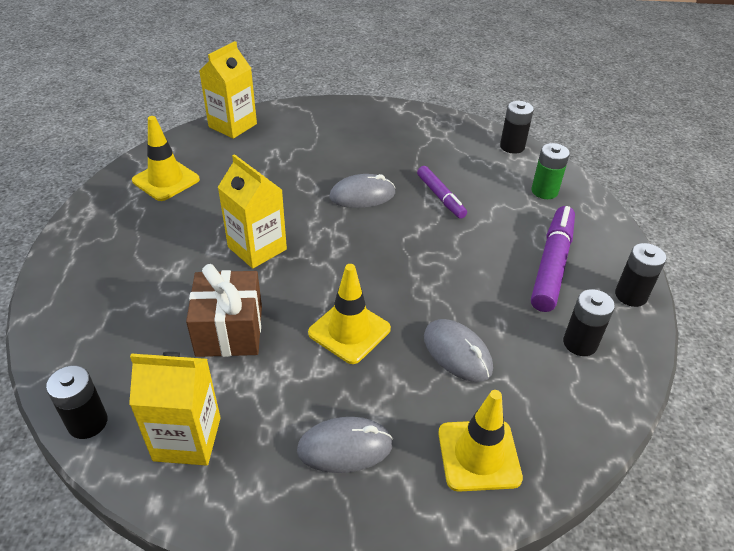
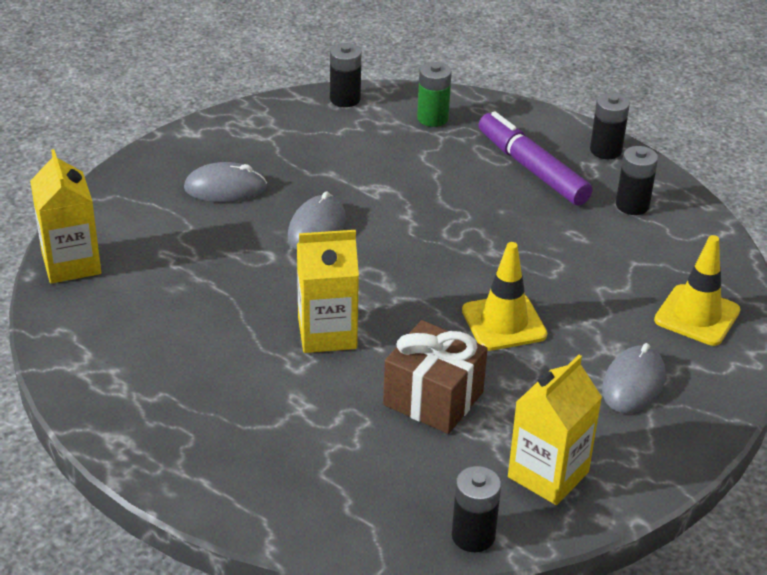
camera: 55 degrees left, 5 degrees down
(166, 180) = (126, 357): yellow traffic cone -> none
(440, 197) = (374, 181): purple marker -> none
(457, 353) = (585, 274): grey mouse -> grey mouse (225, 188)

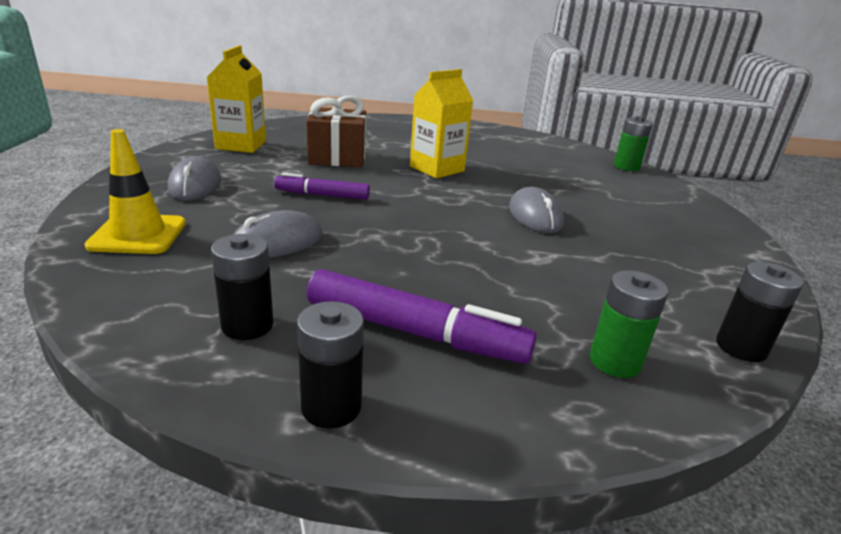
camera: 145 degrees right, 10 degrees down
(71, 263) = (626, 167): yellow carton -> green battery
(225, 188) = (643, 223): grey mouse -> grey mouse (277, 242)
(473, 536) = (271, 126): black battery -> none
(504, 323) = (322, 195): yellow traffic cone -> purple marker

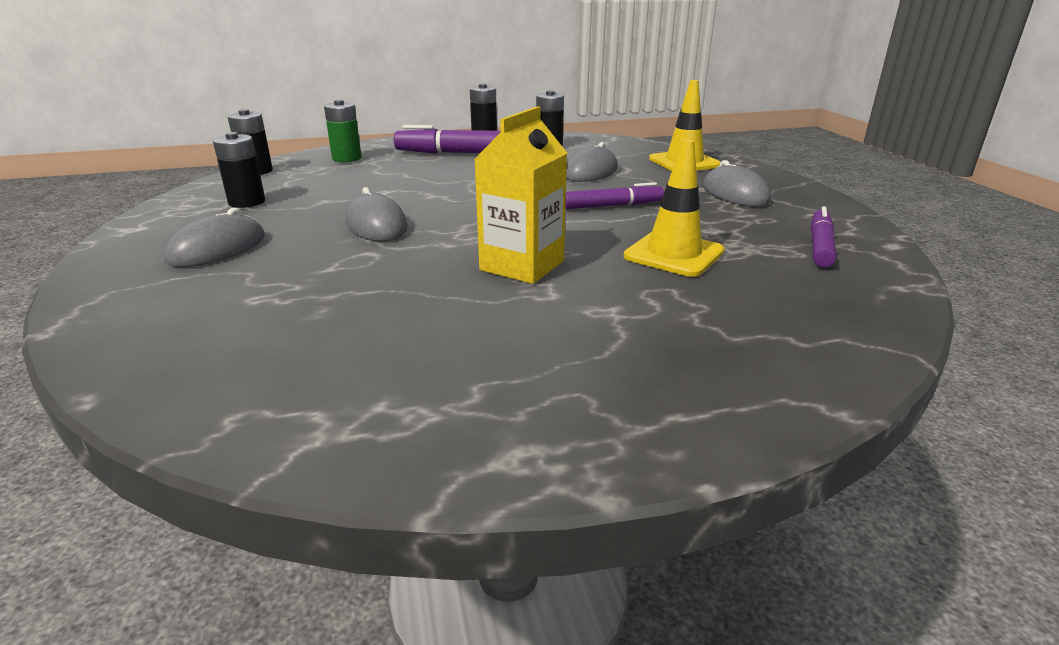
camera: 165 degrees right, 0 degrees up
(241, 145) = (820, 246): yellow carton -> purple marker
(337, 157) = (673, 254): brown gift -> yellow traffic cone
(626, 167) = (140, 360): green battery -> none
(652, 218) = (217, 249): none -> grey mouse
(683, 272) = (247, 202): none -> black battery

